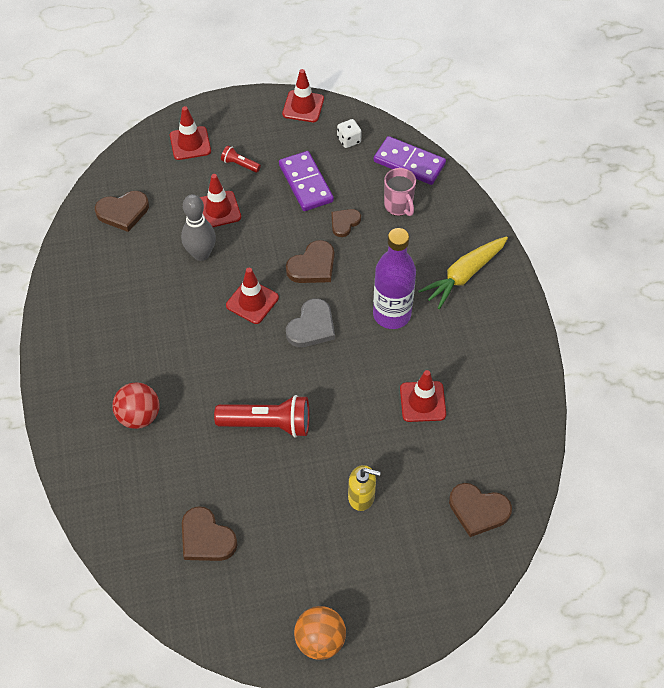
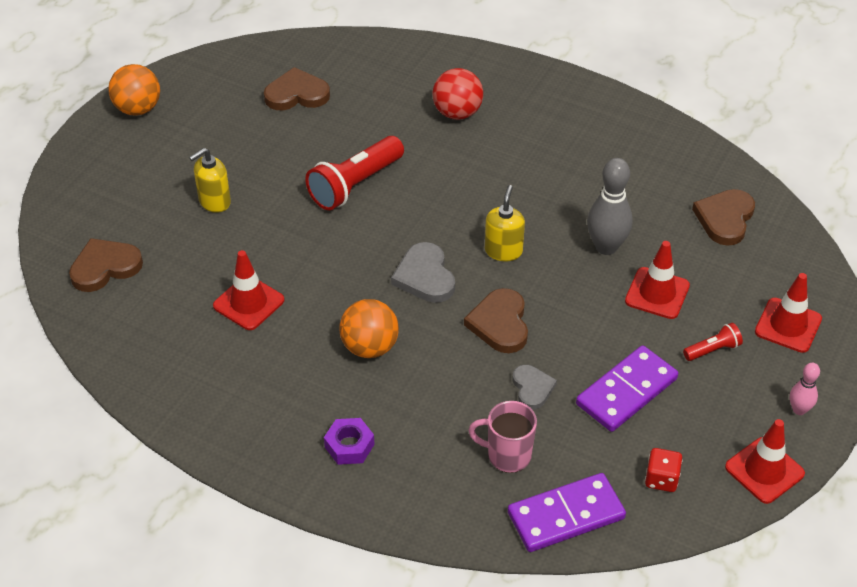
camera: 130 degrees right, 10 degrees down
(249, 112) = (799, 410): none -> pink bowling pin
(252, 301) = (503, 251): red traffic cone -> yellow soap dispenser
(306, 183) = (627, 391): purple domino -> purple domino turned 60 degrees counterclockwise
(344, 223) = (532, 388): brown heart -> grey heart
(349, 140) = (661, 479): white dice -> red dice
(392, 314) = (370, 347): purple bottle -> orange ball
(464, 275) = (349, 446): yellow carrot -> purple nut

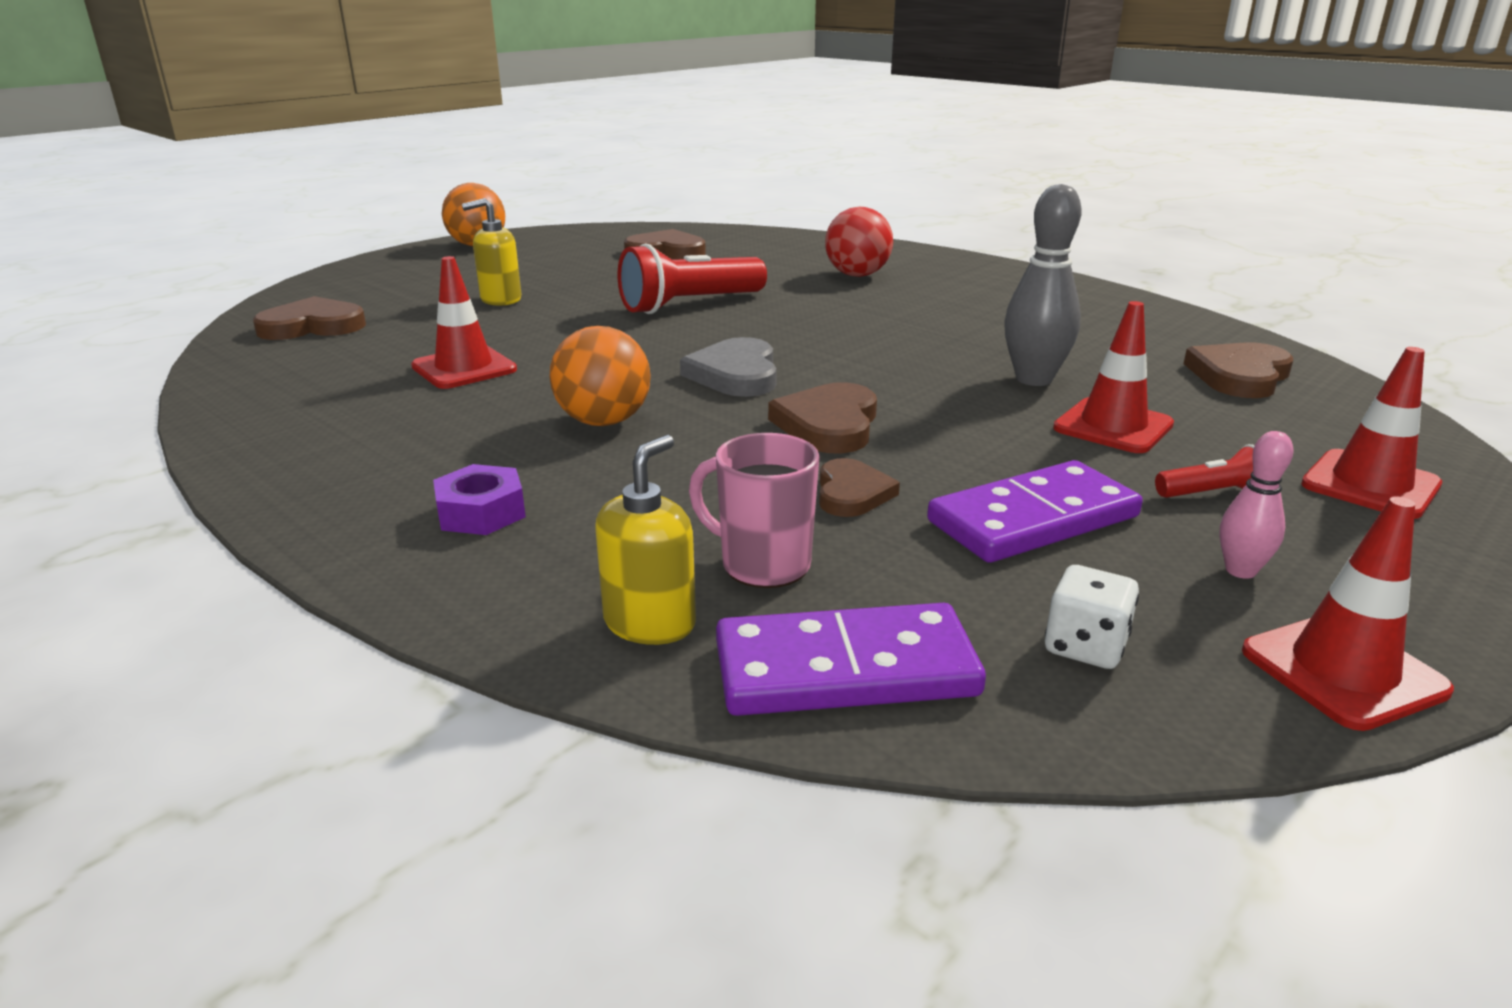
camera: 15 degrees right, 20 degrees down
(503, 251) = (868, 367): yellow soap dispenser -> yellow soap dispenser (650, 622)
(532, 388) = (852, 493): grey heart -> brown heart
(661, 479) = (1085, 646): red dice -> white dice
(799, 410) = (1415, 590): pink bowling pin -> pink bowling pin (1240, 571)

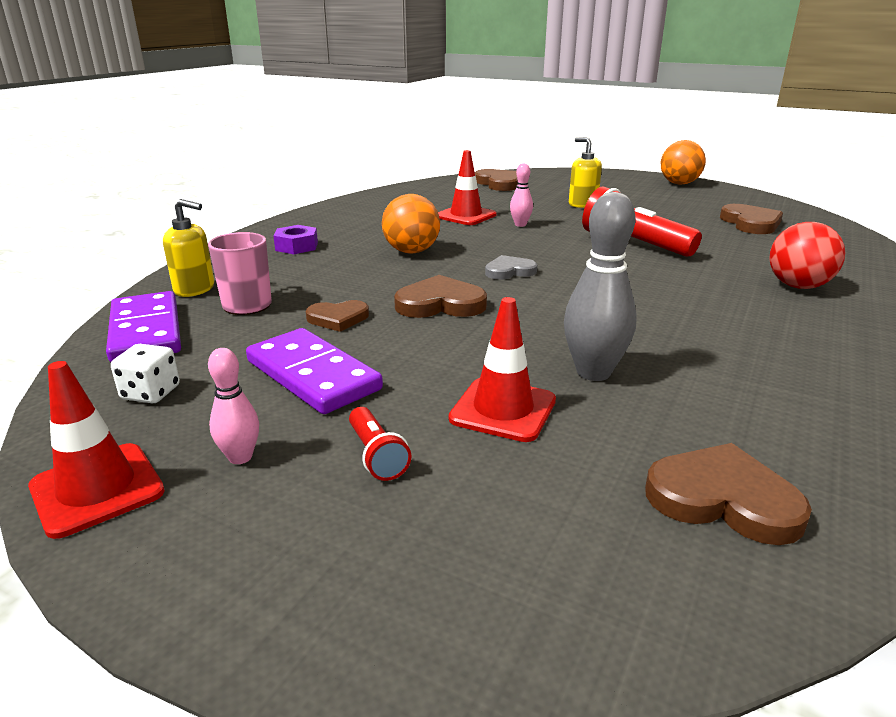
camera: 75 degrees right, 0 degrees up
(550, 343) = (520, 225): none -> pink bowling pin
(735, 374) = (509, 271): grey heart -> grey heart, size x0.65
(1370, 485) = (429, 562): red traffic cone -> none

